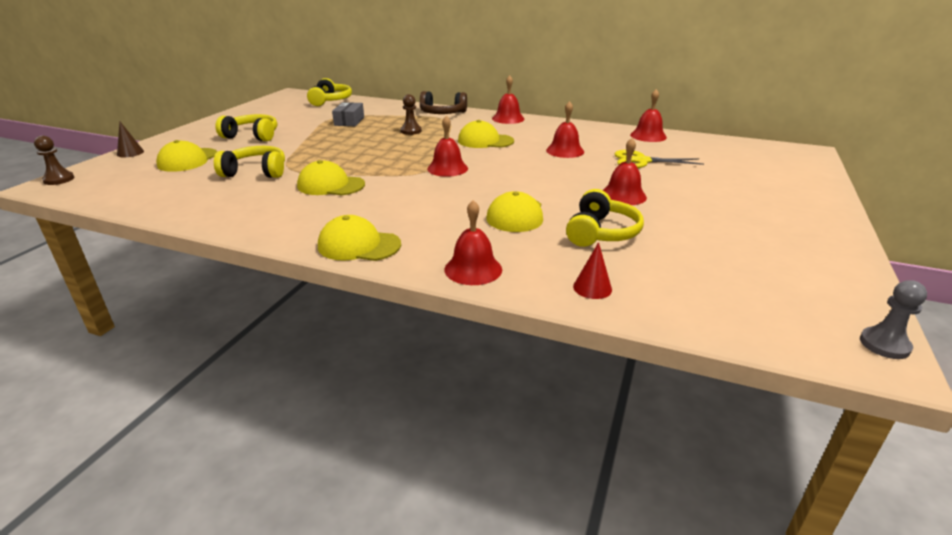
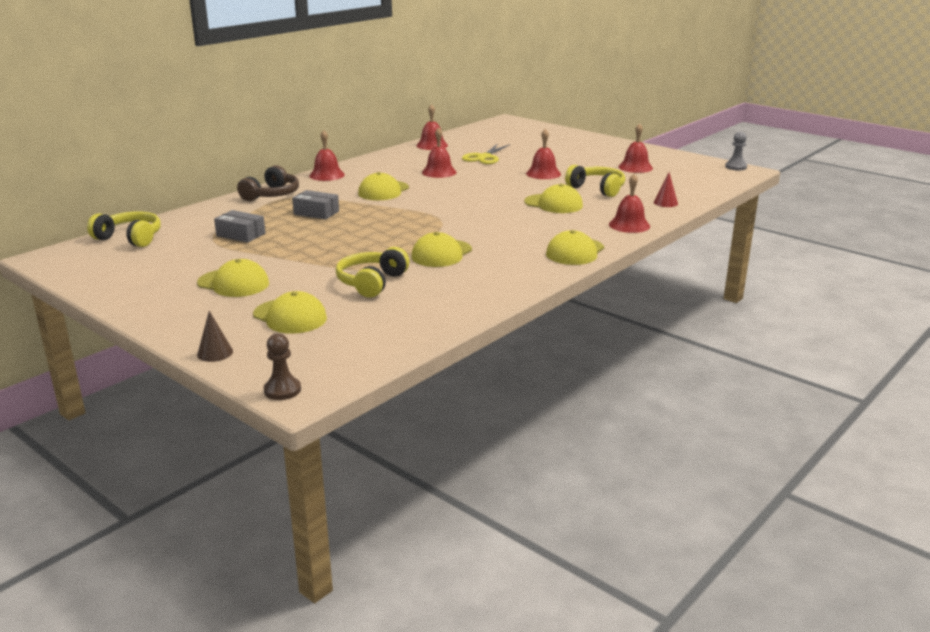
camera: 70 degrees left, 5 degrees down
(252, 136) = (233, 283): yellow headphones -> yellow cap
(411, 131) = (316, 213): brown pawn -> grey box
(447, 168) = (441, 211): red bell -> red bell (635, 167)

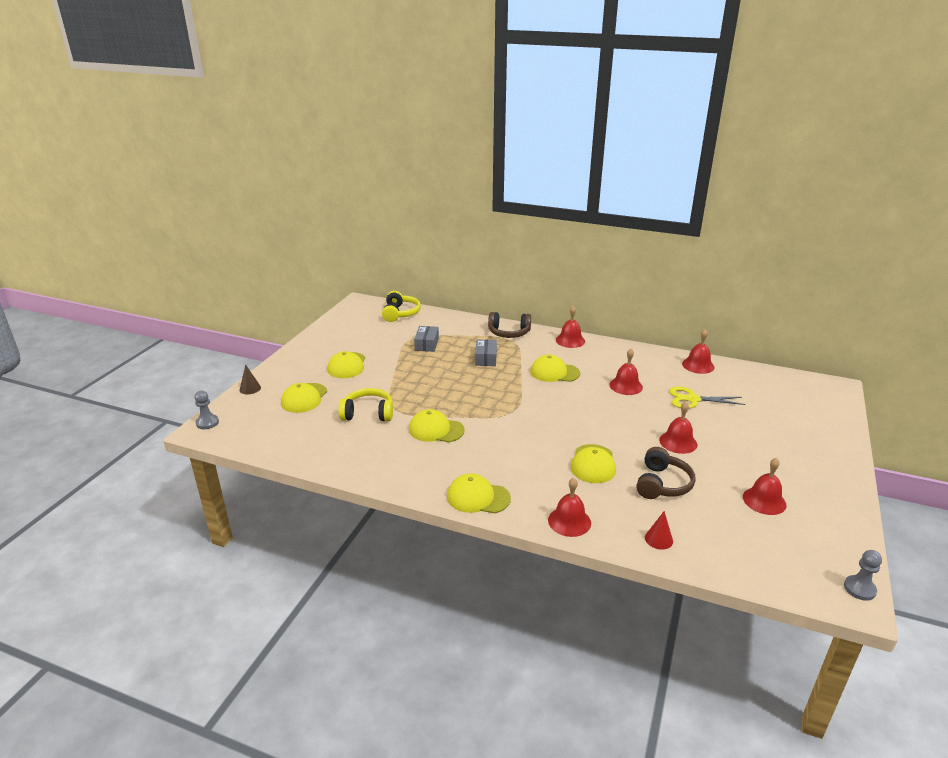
camera: 70 degrees right, 5 degrees up
(282, 390) = (207, 423): brown pawn -> grey pawn
(597, 189) = (662, 484): yellow headphones -> brown headphones

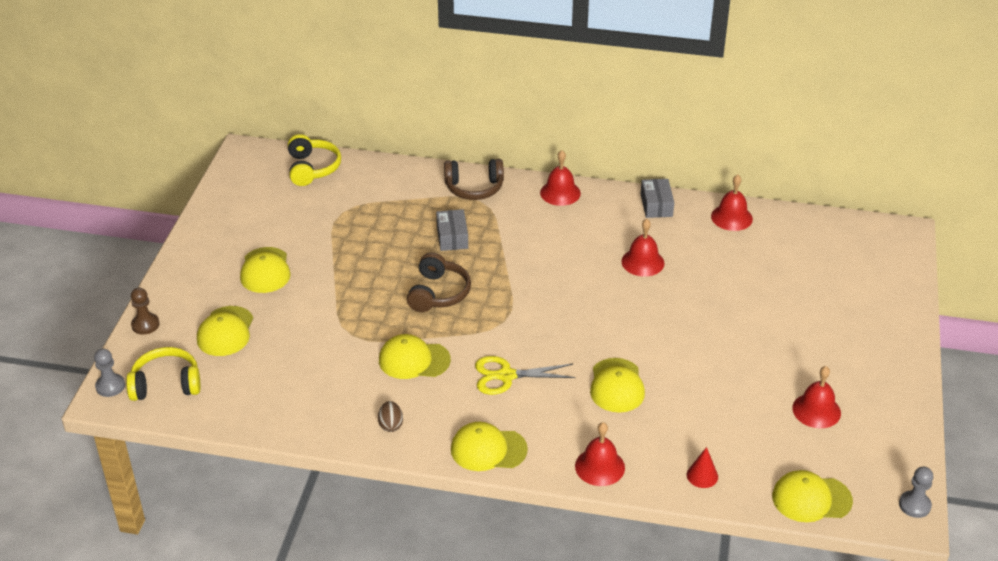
camera: 10 degrees left, 10 degrees up
(250, 388) = (145, 325): brown cone -> brown pawn
(368, 413) = (319, 345): yellow headphones -> yellow headphones (166, 384)
(405, 471) = (391, 425): none -> brown egg
(426, 344) = (365, 221): grey box -> grey box (656, 205)
(554, 372) = (548, 250): yellow cap -> yellow cap (811, 499)
(662, 484) = (700, 403): brown headphones -> brown headphones (438, 293)
(678, 442) = (714, 341): red bell -> none
(692, 399) = (728, 274): yellow scissors -> yellow scissors (506, 376)

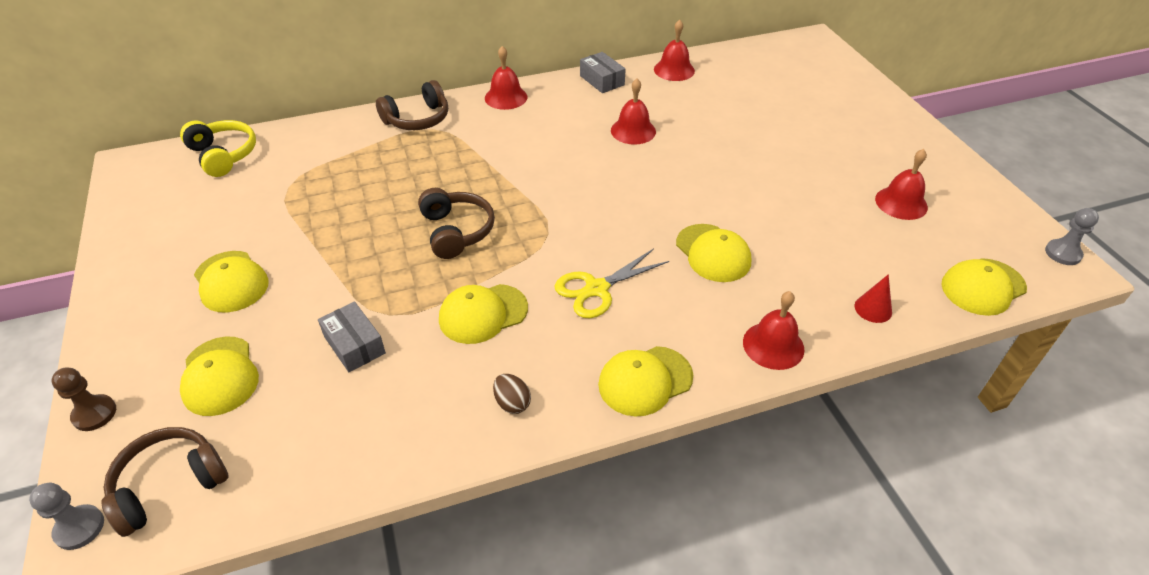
camera: 30 degrees left, 5 degrees up
(166, 384) = (169, 485): yellow headphones -> brown headphones
(452, 237) = (429, 171): grey box -> grey box (354, 345)

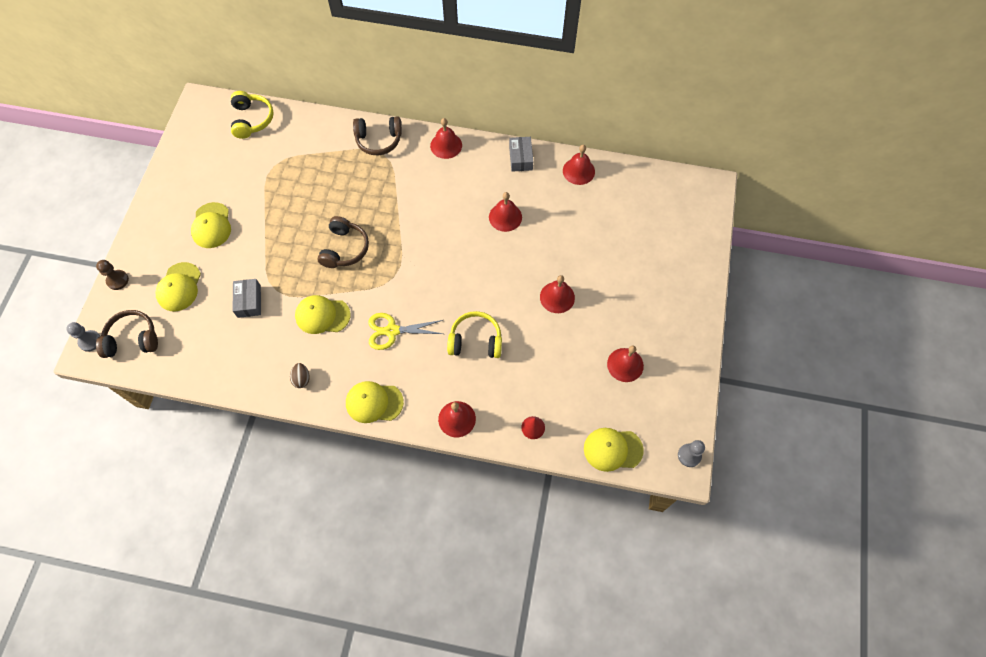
camera: 30 degrees right, 20 degrees up
(713, 253) = (475, 340): yellow cap -> yellow headphones
(763, 175) = (557, 297): none -> red bell

